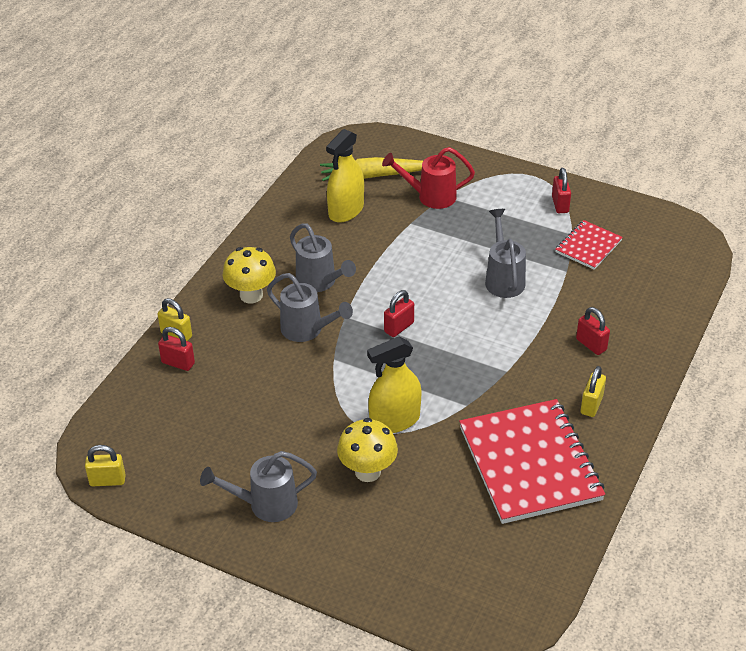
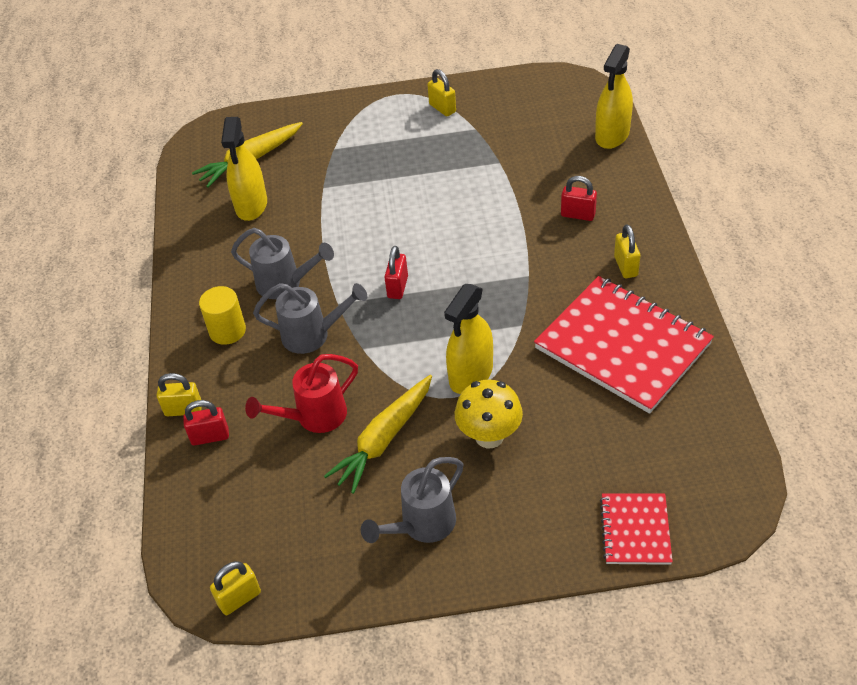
camera: 30 degrees left, 5 degrees up
(251, 295) = (227, 331): yellow mushroom -> yellow cylinder
(292, 431) = (384, 439): none -> yellow carrot
(431, 196) = (321, 155): red watering can -> red watering can (314, 417)
(503, 279) = (452, 196): grey watering can -> none
(560, 205) = (442, 108): red padlock -> yellow padlock
(588, 246) = (499, 132): red notebook -> red notebook (635, 530)
(682, 295) = (612, 135): none -> yellow spray bottle

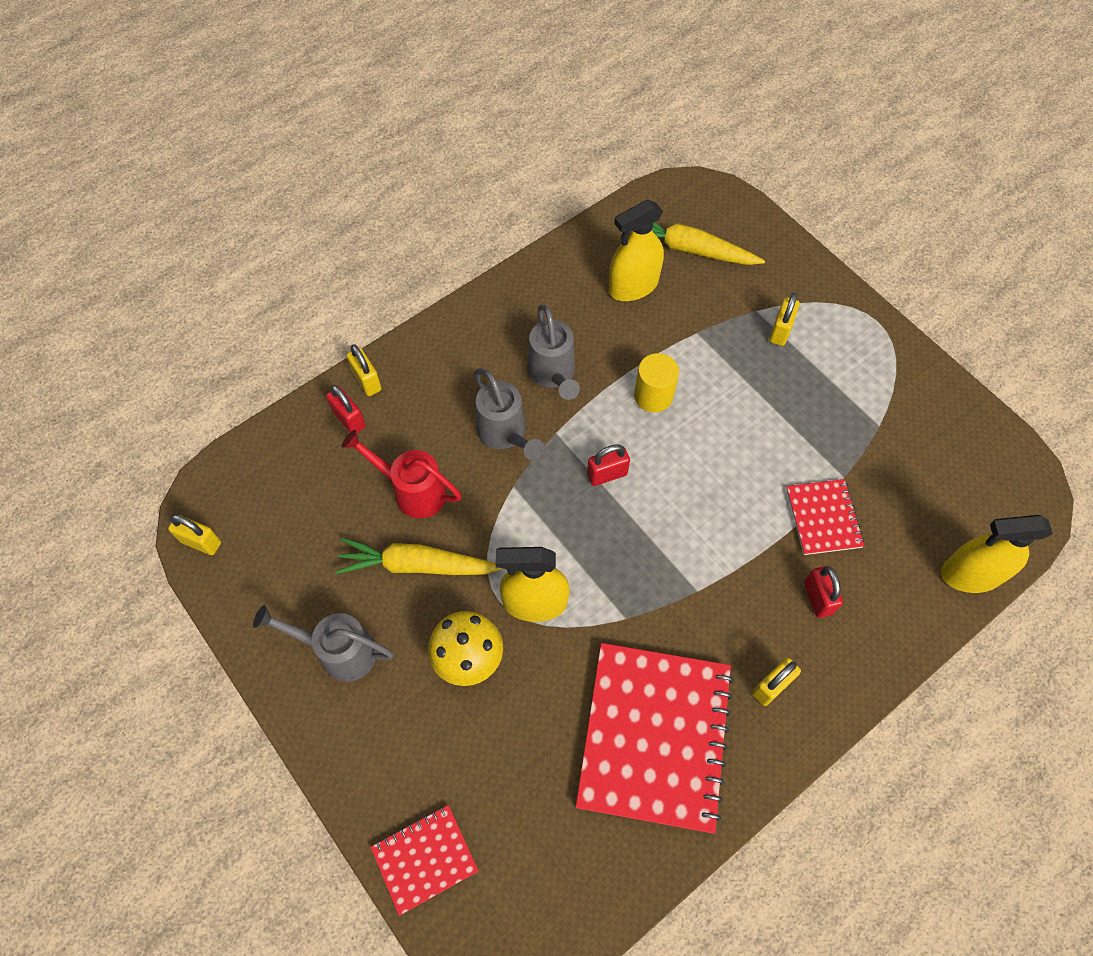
camera: 55 degrees right, 15 degrees up
(227, 331) = (471, 361): yellow cylinder -> yellow cylinder (653, 396)
(442, 108) = (887, 376): yellow padlock -> yellow padlock (780, 331)
(522, 186) = (823, 518): none -> red notebook

